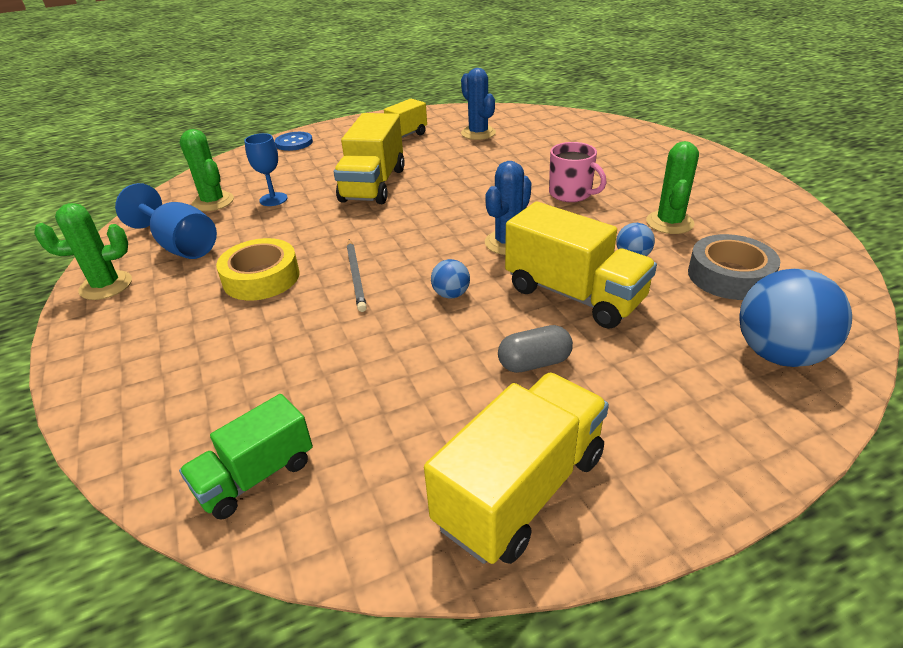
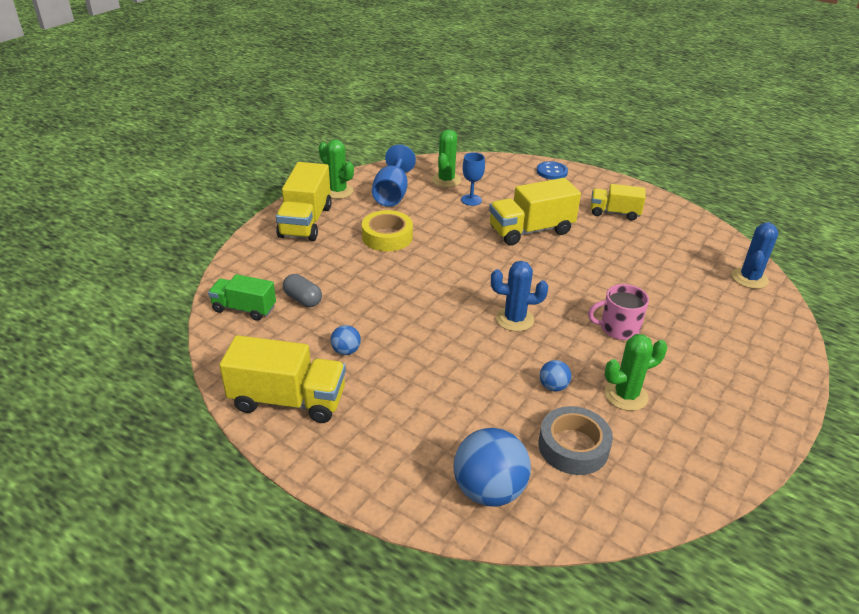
camera: 55 degrees right, 0 degrees up
(356, 276) = (418, 270): grey pencil -> none
(451, 294) = (432, 315): blue ball -> blue ball (346, 351)
(478, 133) = (668, 246): blue cactus -> blue cactus (749, 278)
(534, 363) = (392, 374): grey capsule -> grey capsule (303, 299)
(571, 194) = (618, 328): pink mug -> pink mug turned 75 degrees clockwise
(574, 295) = (477, 370): yellow truck -> yellow truck (305, 222)

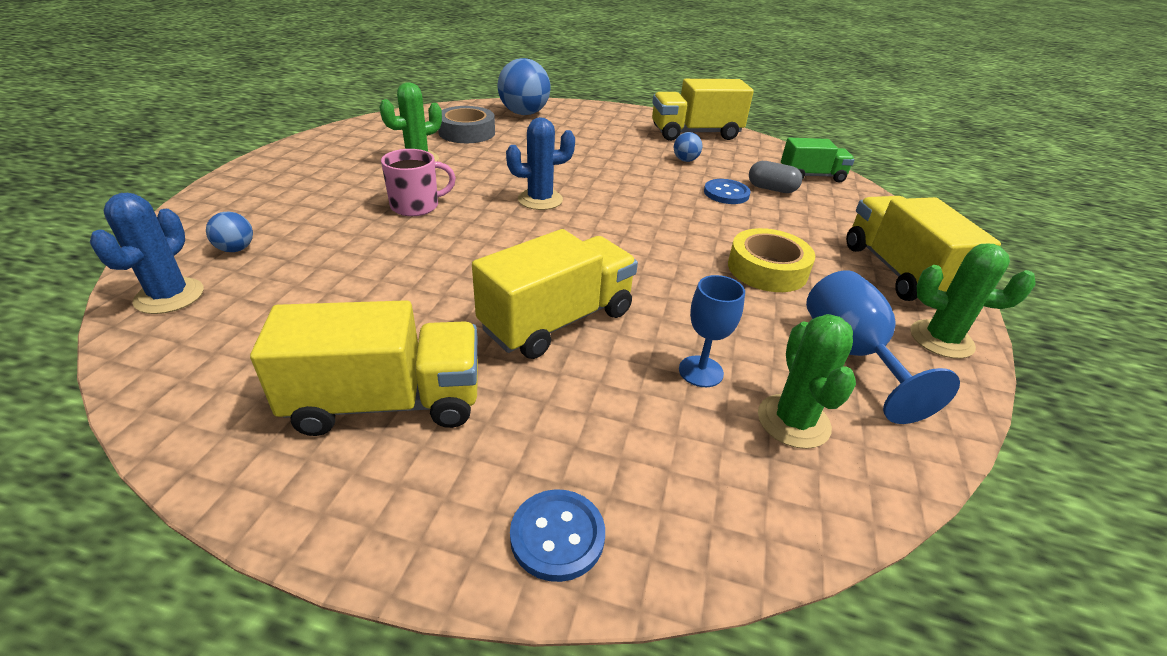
camera: 160 degrees right, 0 degrees up
(349, 301) = (726, 193): none -> blue button
(553, 386) = (487, 158): blue ball -> blue ball (236, 249)
(614, 213) = (386, 402): yellow truck -> yellow truck, size x1.59

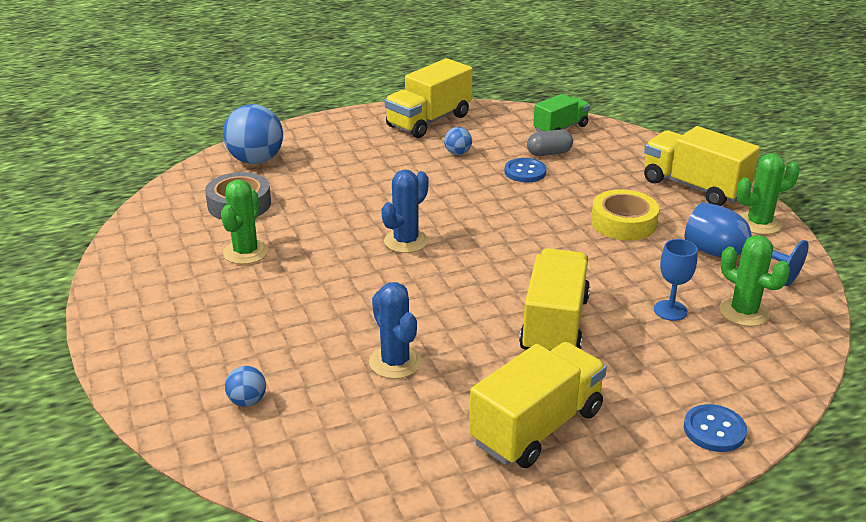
camera: 35 degrees left, 5 degrees down
(169, 296) = (270, 458): blue cactus -> blue cactus (395, 362)
(416, 206) = (321, 294): pink mug -> none

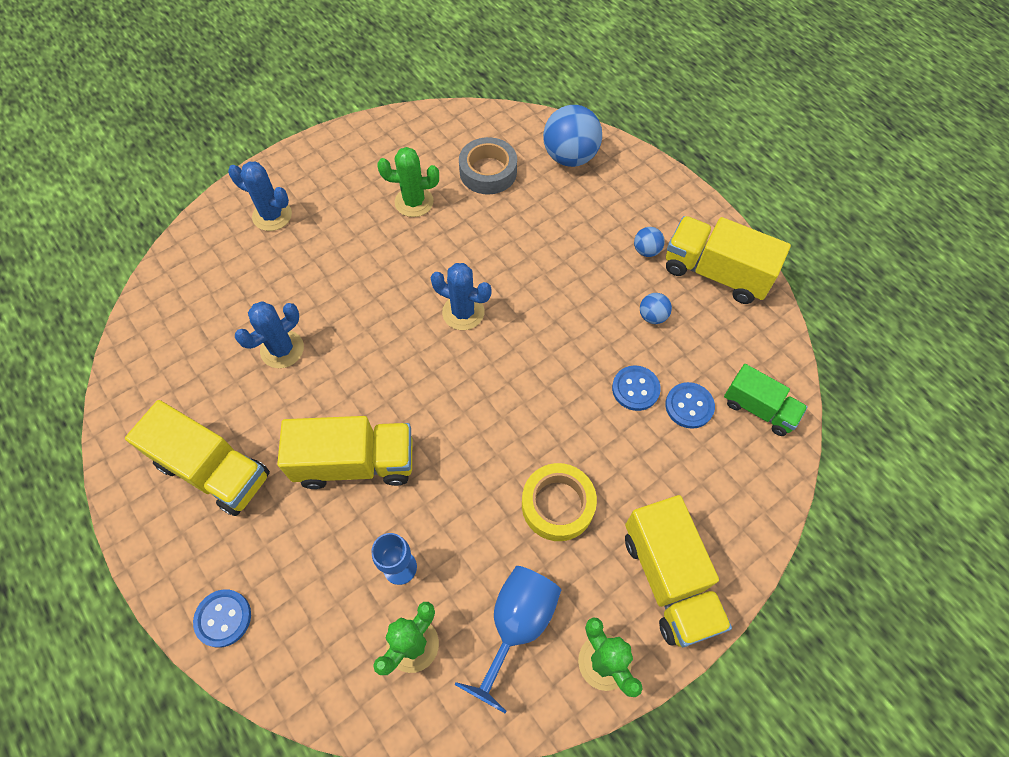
camera: 75 degrees right, 30 degrees up
(190, 354) = (272, 215): none -> blue cactus
(247, 401) = (223, 268): blue ball -> blue ball (646, 250)
(549, 153) = (689, 406): grey capsule -> blue button
(694, 187) = (669, 579): yellow truck -> yellow truck turned 135 degrees clockwise

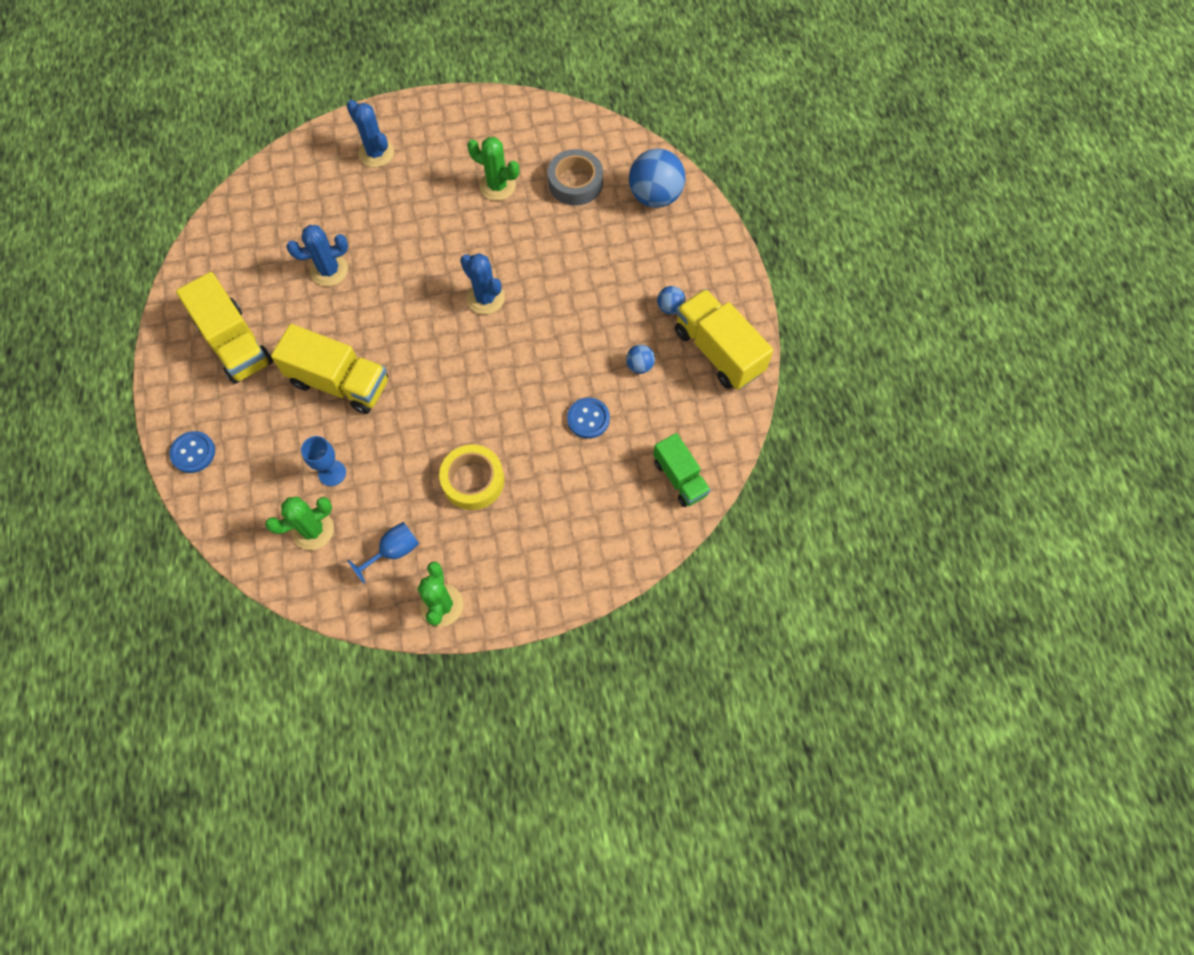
camera: 25 degrees right, 5 degrees up
(517, 625) = (393, 551): blue goblet -> blue goblet, size x0.65
(669, 579) = (524, 571): yellow truck -> none
(689, 406) = (623, 451): blue button -> none

